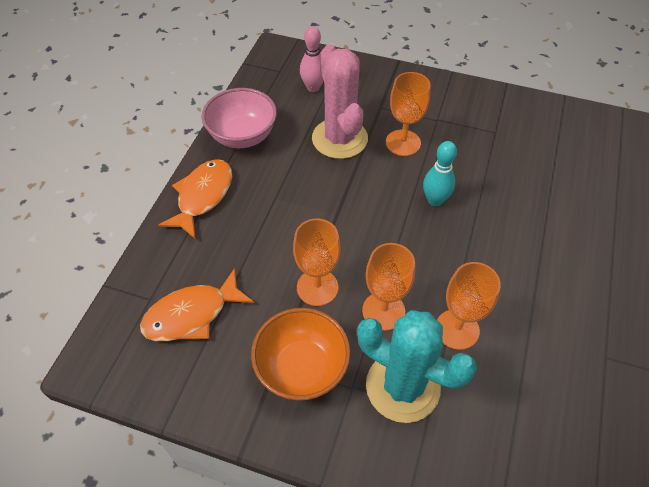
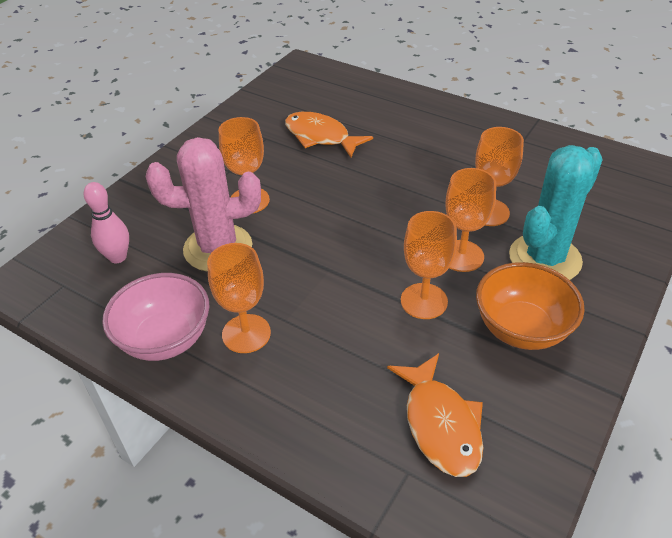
camera: 75 degrees left, 10 degrees down
(203, 196) = (254, 395): orange fish -> orange fish (320, 137)
(256, 178) = (246, 333): none -> orange goblet
(435, 200) = (337, 194): turquoise bowling pin -> none

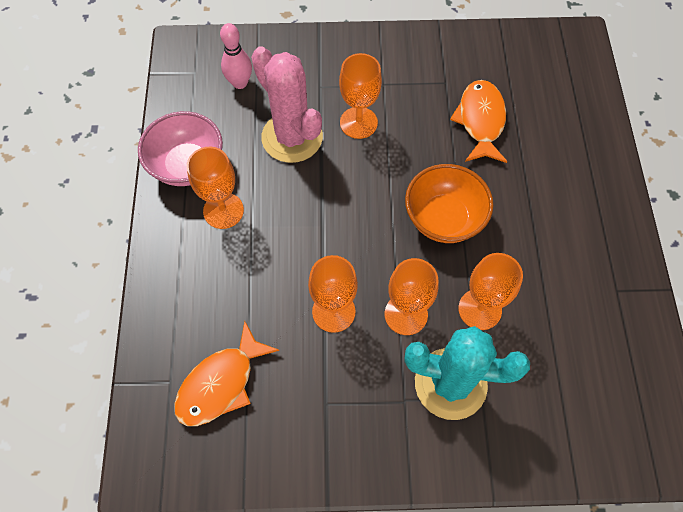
camera: 55 degrees right, 20 degrees up
(521, 329) = (351, 400): orange bowl -> orange bowl (443, 219)

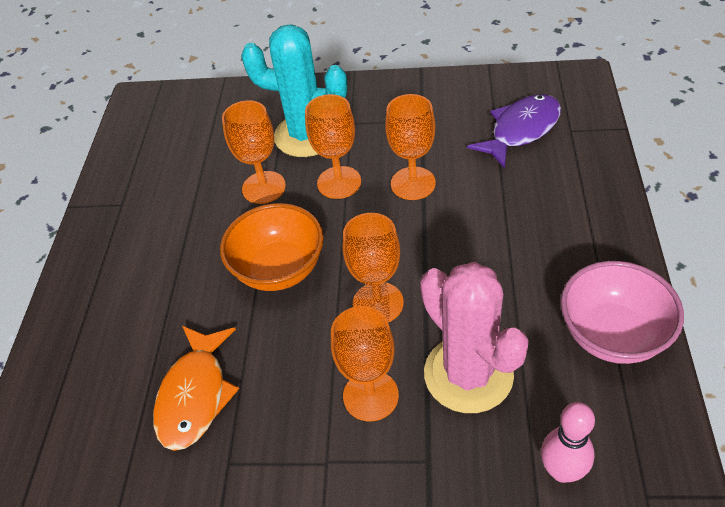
camera: 170 degrees left, 15 degrees down
(221, 383) = (521, 130): orange fish -> purple fish
(223, 210) = (549, 278): orange goblet -> orange goblet (378, 303)

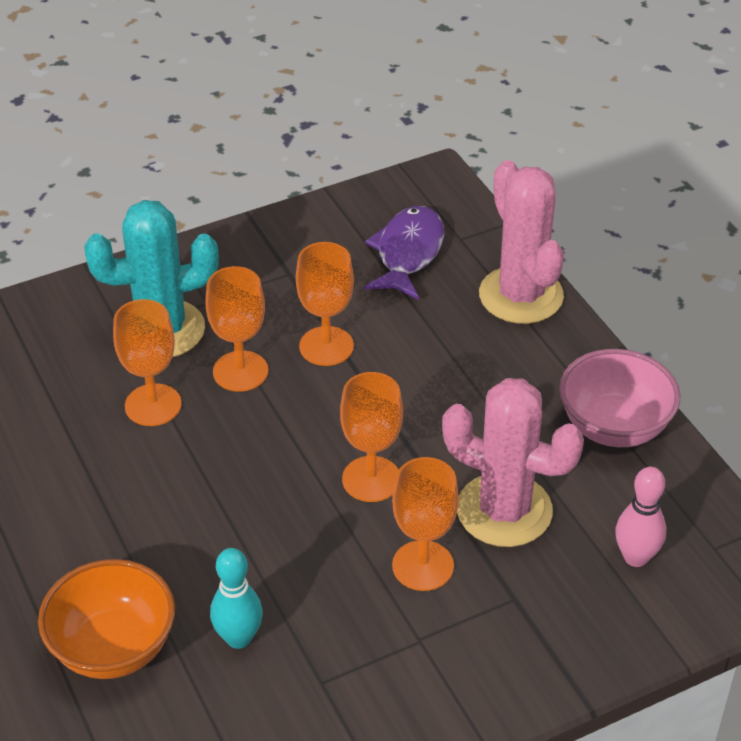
camera: 35 degrees left, 5 degrees down
(195, 395) = (238, 638): orange fish -> turquoise bowling pin
(279, 269) = (238, 484): orange bowl -> orange bowl (113, 647)
(594, 191) = (521, 295): none -> pink cactus

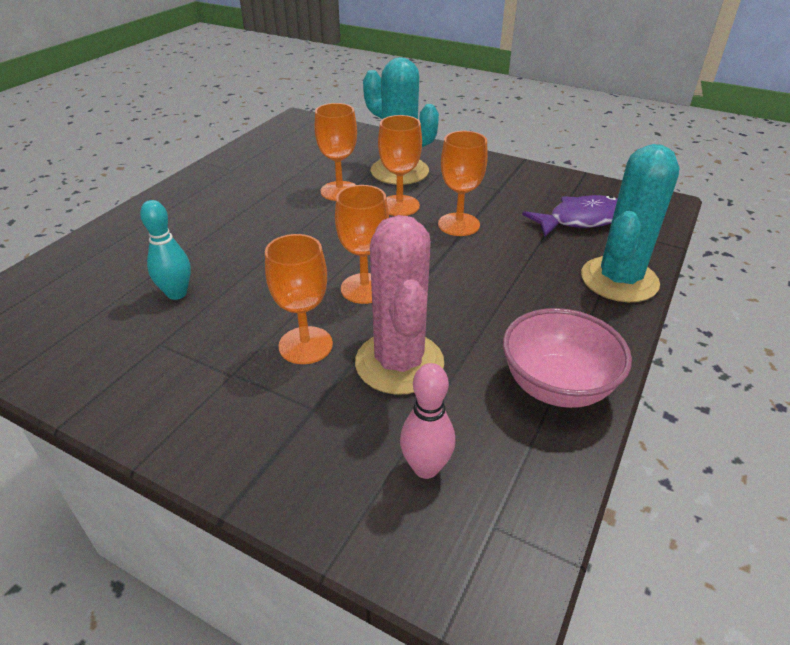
camera: 55 degrees right, 5 degrees down
(113, 647) = (139, 253): orange bowl -> none
(521, 295) = (619, 280): pink cactus -> turquoise cactus

